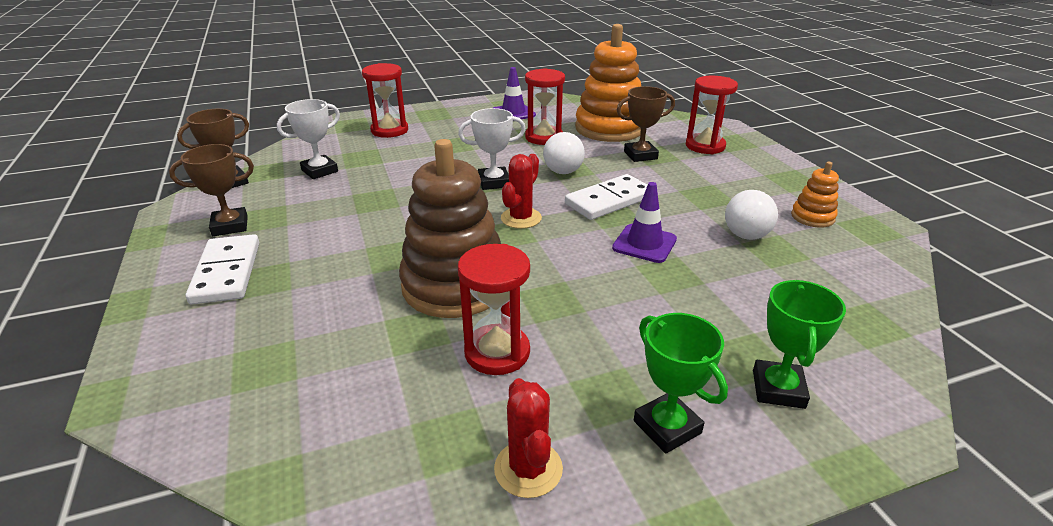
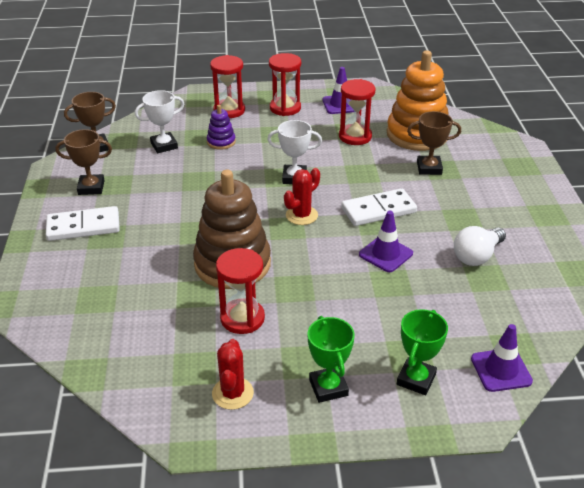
camera: 15 degrees right, 5 degrees up
(226, 272) = (83, 226): white domino -> white domino turned 75 degrees clockwise
(390, 159) = (221, 142): none -> purple stacking toy
(563, 167) = (357, 171): white light bulb -> none
(705, 146) = (492, 166): red hourglass -> red hourglass (285, 108)
(812, 217) = (538, 253): orange stacking toy -> none
(873, 354) = (501, 370): none -> purple traffic cone

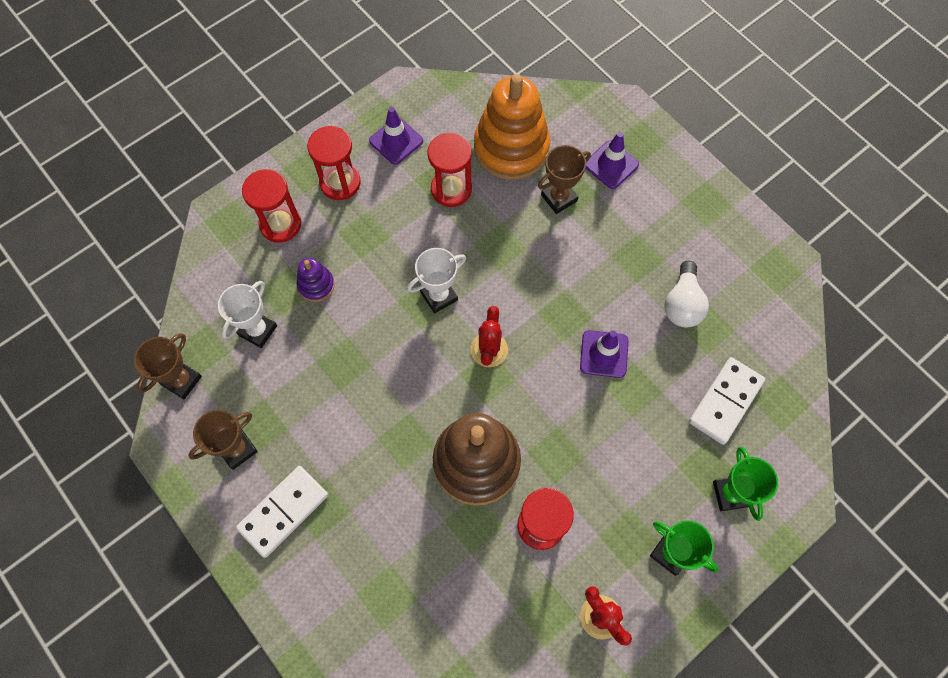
camera: 35 degrees left, 30 degrees up
(378, 210) = (555, 294): white domino -> white domino (725, 401)
(501, 370) = (786, 436): purple traffic cone -> purple traffic cone (611, 165)

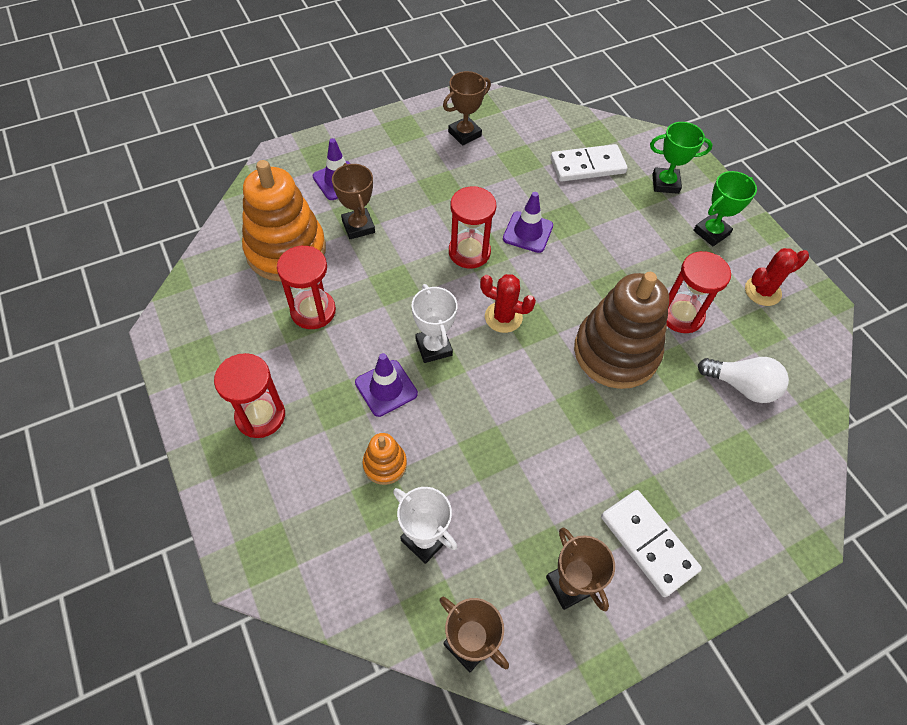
camera: 80 degrees left, 10 degrees down
(280, 224) = (291, 491): red hourglass -> red hourglass (469, 252)
(316, 285) = (385, 464): purple stacking toy -> orange stacking toy
(396, 141) = (230, 349): purple traffic cone -> purple traffic cone (386, 388)
(682, 304) = (494, 169): white light bulb -> white light bulb (741, 386)
(724, 264) = (464, 134): none -> brown trophy
(725, 401) = (587, 166): white domino -> white domino turned 60 degrees counterclockwise

